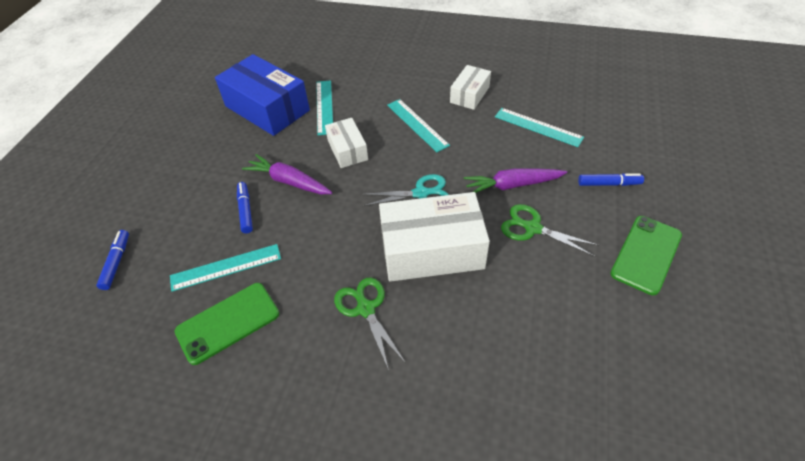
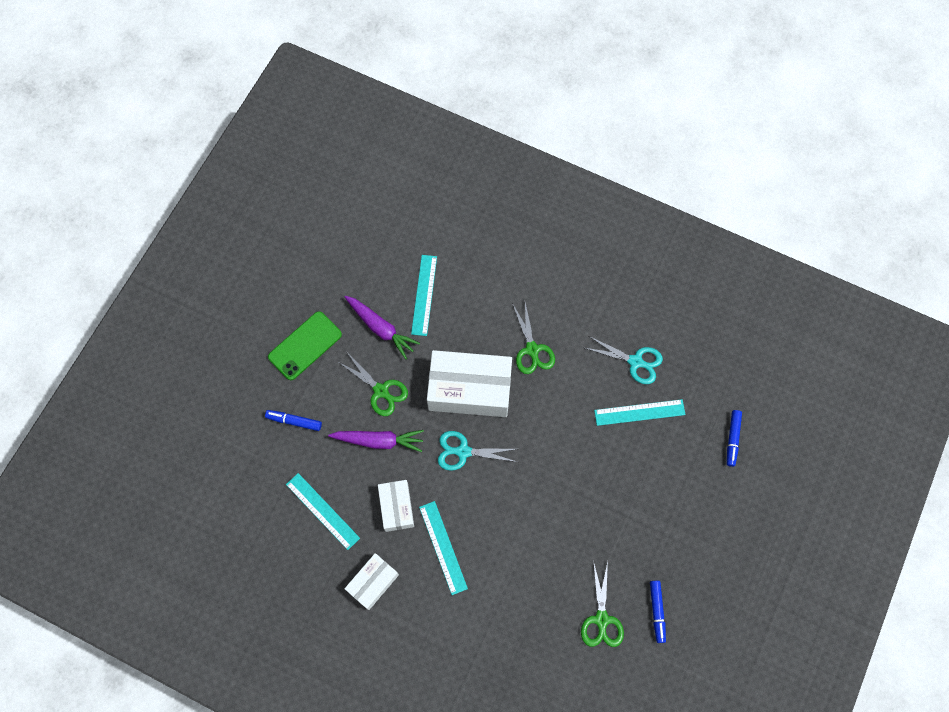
camera: 170 degrees left, 20 degrees up
(228, 323) = (636, 362): green phone -> turquoise scissors
(245, 210) = (624, 470): blue marker -> blue marker (657, 611)
(267, 108) = (601, 620): blue box -> green scissors
(288, 181) = (583, 497): purple carrot -> purple carrot (381, 328)
(324, 107) = (537, 605): turquoise ruler -> turquoise ruler (424, 295)
(347, 150) = (521, 527): white box -> white box (396, 507)

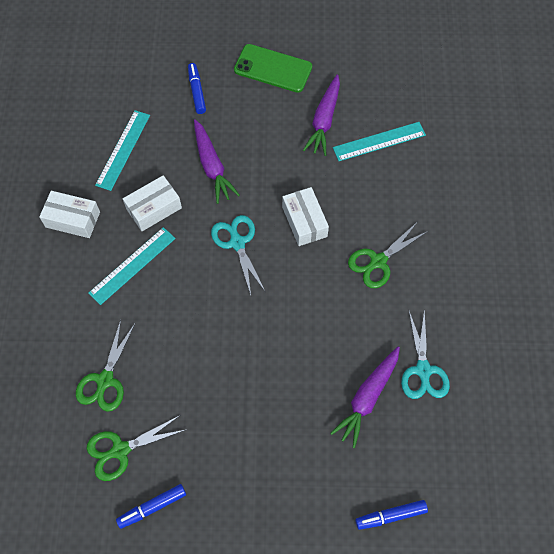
camera: 65 degrees right, 5 degrees down
(381, 391) = (262, 147): green scissors -> green scissors (105, 380)
(469, 389) = (304, 221): white box -> white box, size x0.54
(639, 412) = (367, 398): turquoise ruler -> purple carrot

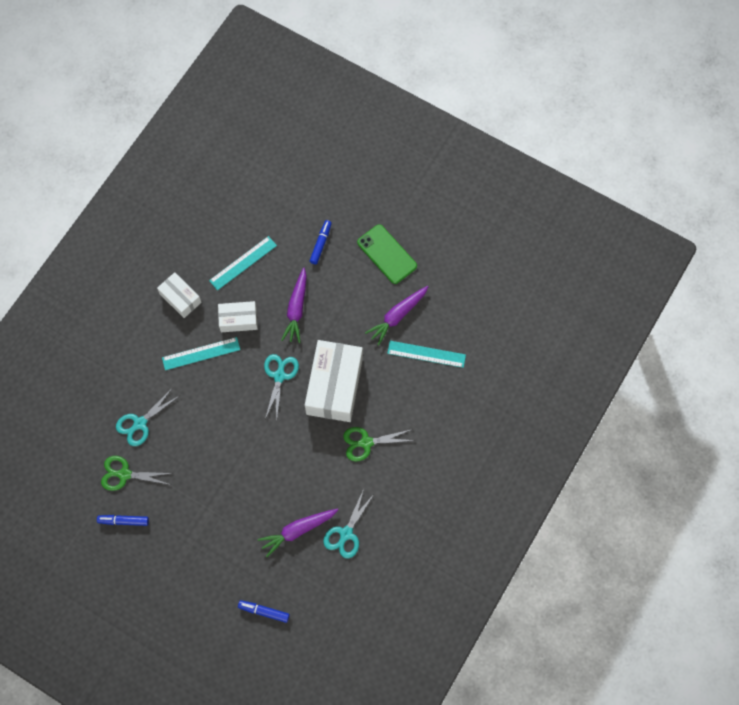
camera: 30 degrees right, 5 degrees up
(105, 380) = (140, 423): green scissors -> turquoise scissors
(304, 221) = (334, 386): white box -> white box, size x1.84

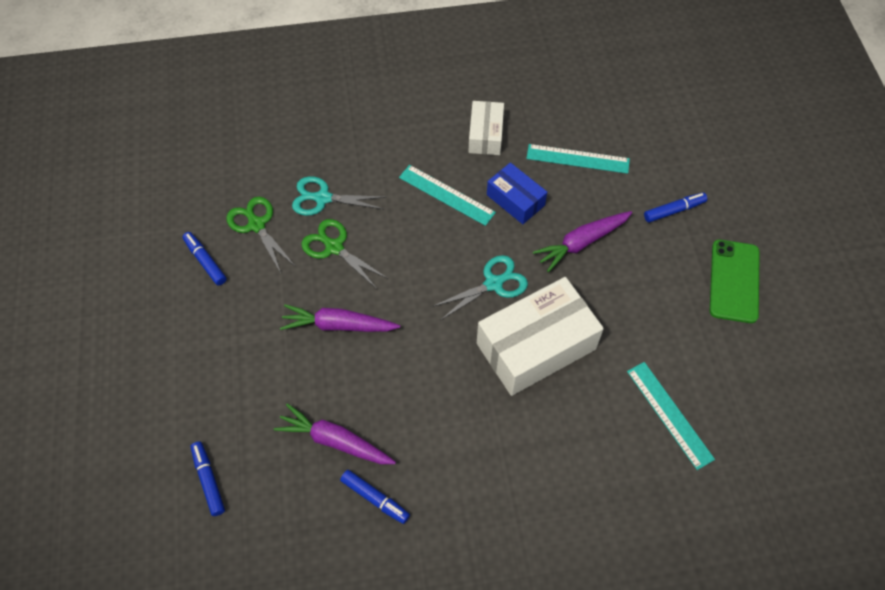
camera: 50 degrees right, 10 degrees down
(238, 319) = (515, 200): white box -> blue box
(346, 534) = (375, 498): turquoise scissors -> blue marker
(366, 443) = (503, 432): green scissors -> green scissors (334, 247)
(397, 316) = (679, 347): purple carrot -> purple carrot (338, 325)

